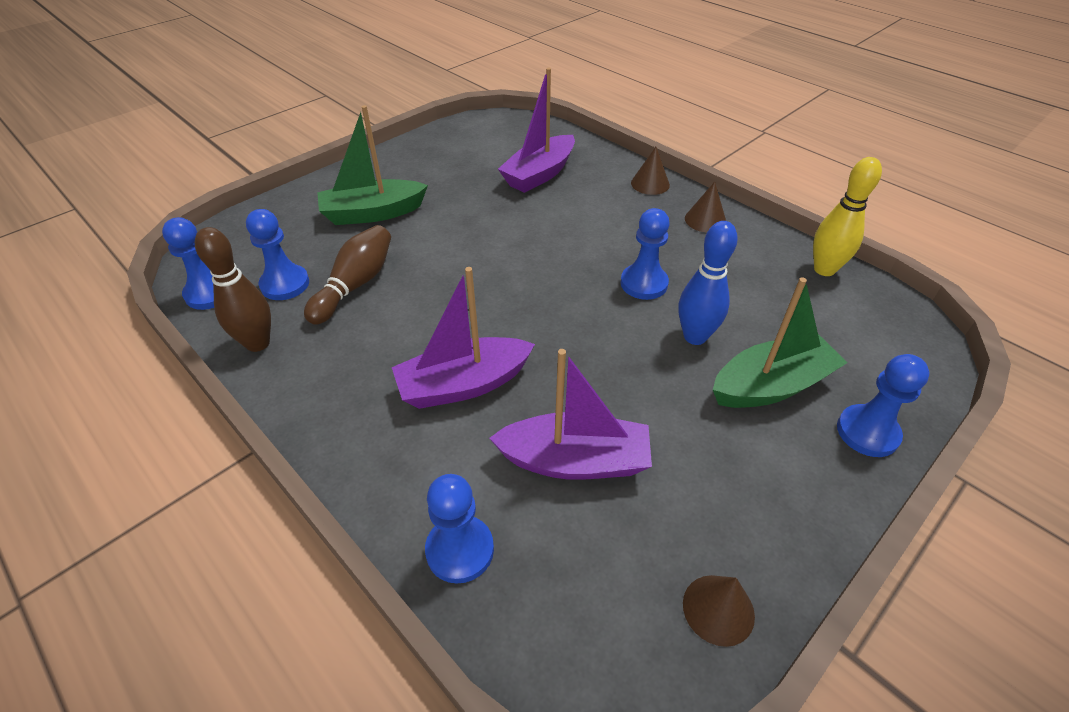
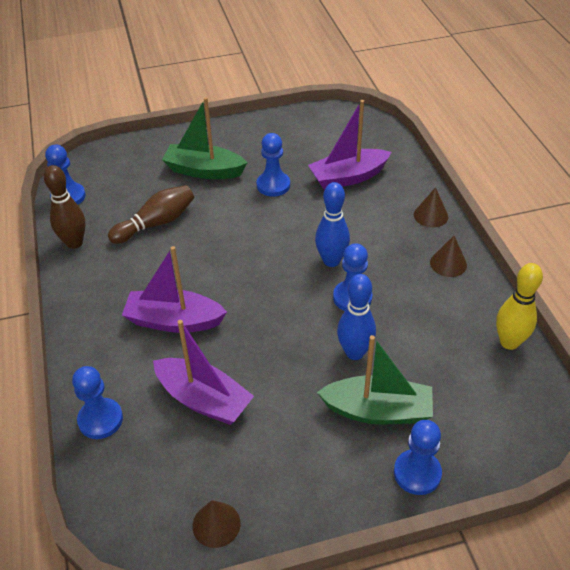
camera: 30 degrees right, 0 degrees up
(285, 284) = (114, 206): blue pawn -> blue pawn (273, 185)
(591, 256) = (331, 261): none -> blue bowling pin

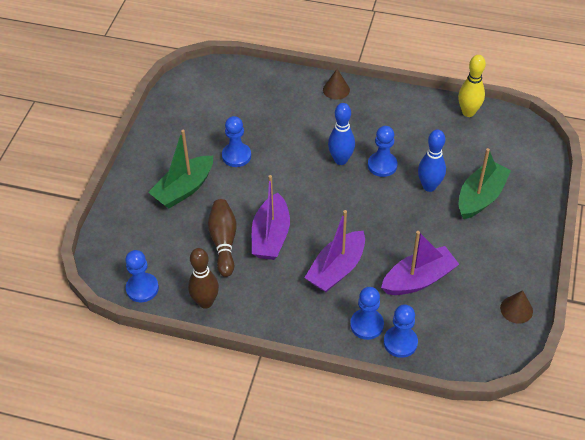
camera: 60 degrees left, 5 degrees up
(348, 177) = (262, 111): purple boat -> purple boat (271, 236)
(417, 473) = (533, 201): blue pawn -> blue pawn (367, 325)
(448, 263) = (386, 104): brown cone -> none

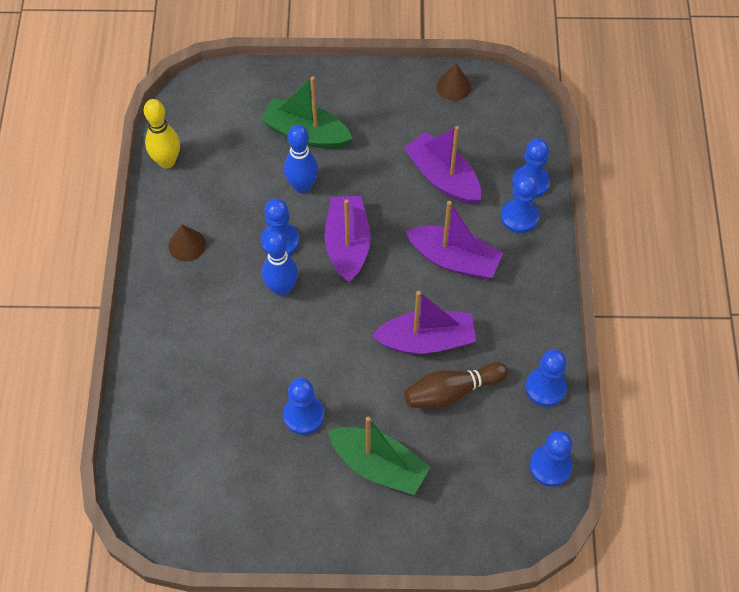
camera: 105 degrees left, 10 degrees up
(205, 302) = (545, 387): brown bowling pin -> blue pawn
(336, 89) = (151, 319): brown cone -> brown cone (187, 245)
(368, 204) = (347, 244): none -> purple boat

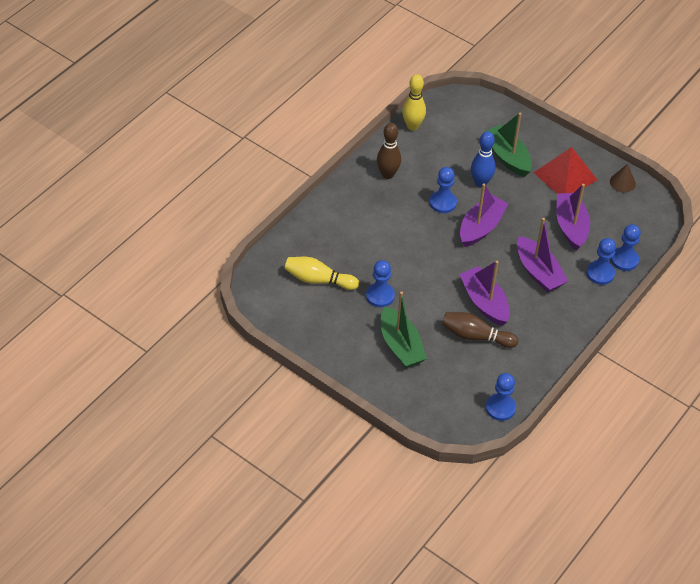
camera: 35 degrees right, 10 degrees down
(187, 245) = (387, 174): brown cone -> brown bowling pin
(214, 445) = (318, 280): none -> yellow bowling pin
(281, 288) = (422, 227): blue bowling pin -> none
(387, 117) = (565, 176): none -> red pyramid
(426, 340) = (484, 302): purple boat -> purple boat turned 150 degrees counterclockwise
(545, 387) = (534, 368): blue pawn -> none

